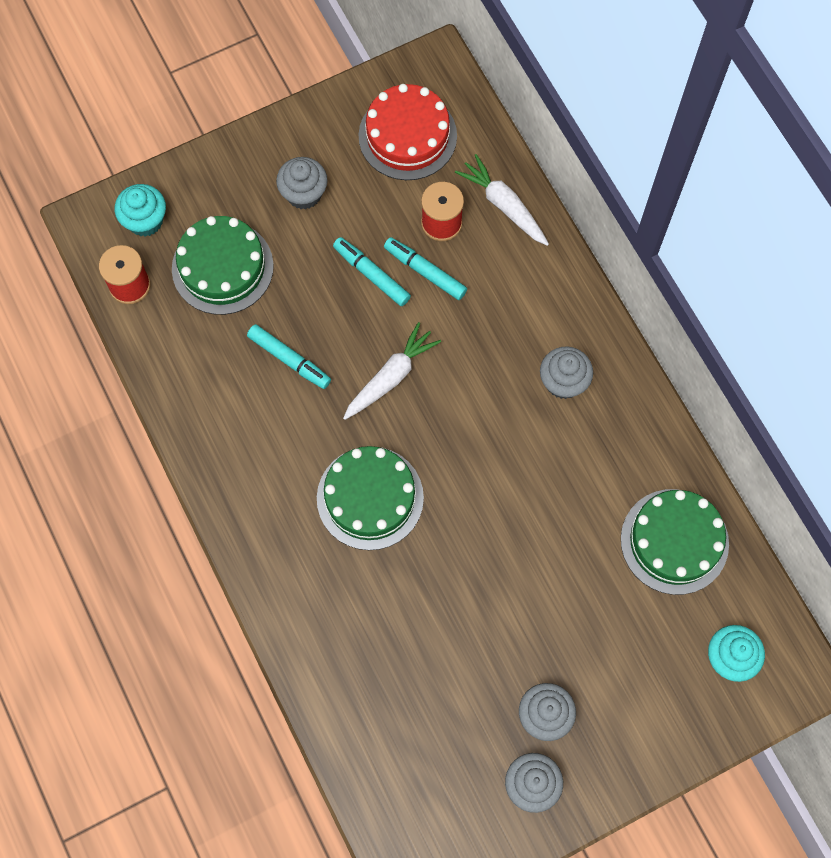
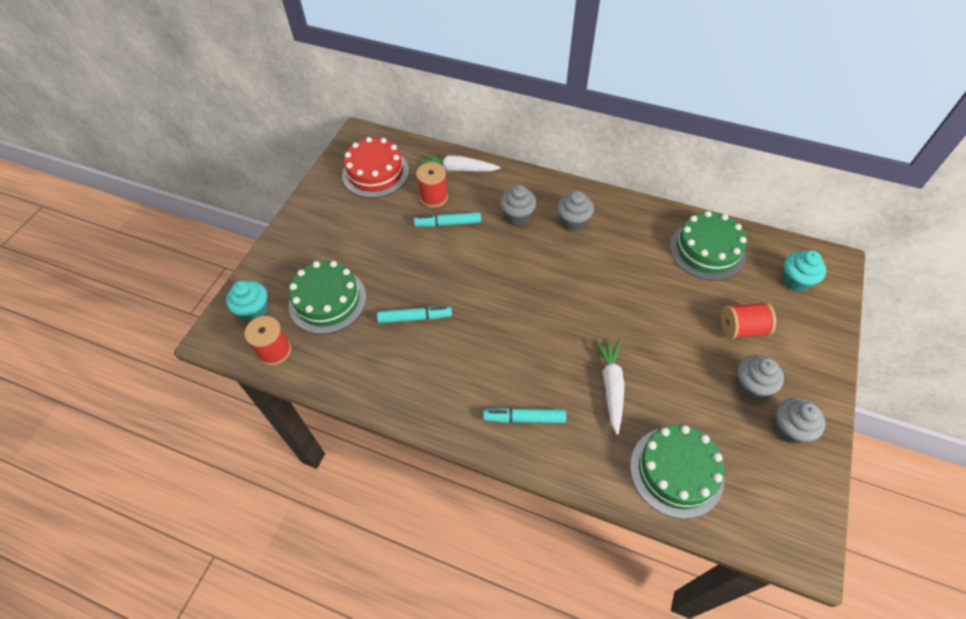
camera: 40 degrees left, 15 degrees down
(304, 194) = (342, 234): grey cupcake -> grey cupcake (517, 216)
(370, 498) = (535, 352): green cake -> green cake (676, 471)
(372, 275) = (420, 244): turquoise marker -> turquoise marker (525, 418)
(391, 377) = (482, 284): white carrot -> white carrot (611, 386)
(605, 655) = (742, 329): none -> red spool

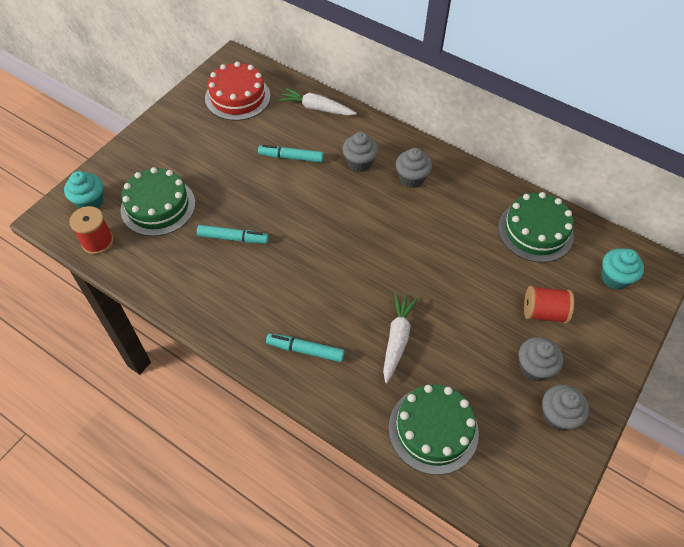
camera: 10 degrees right, 0 degrees up
(433, 197) = (285, 130): red spool -> none

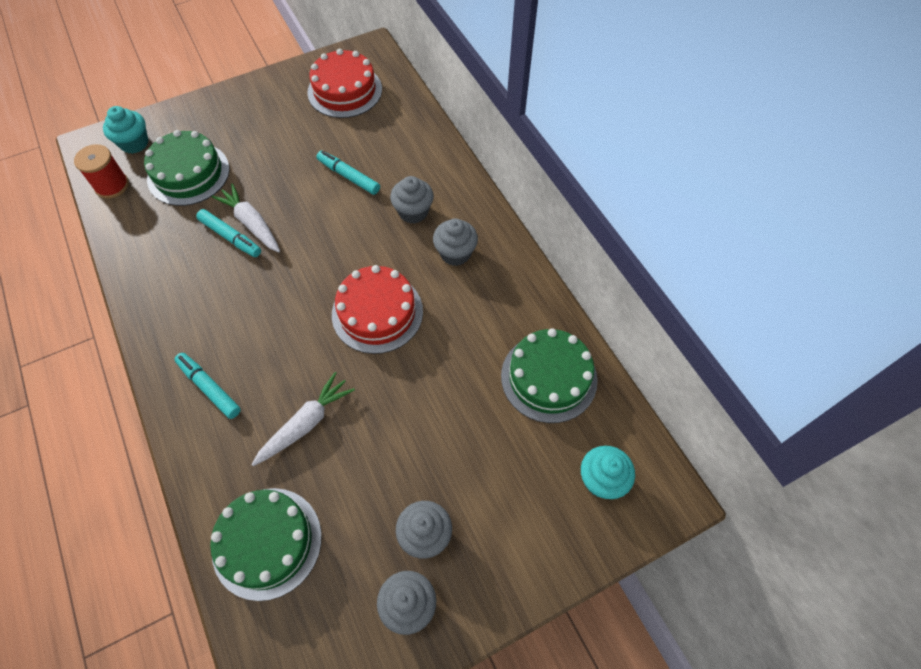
camera: 30 degrees right, 5 degrees up
(316, 108) = (414, 133): white carrot -> white carrot (251, 223)
(388, 242) = (377, 312): none -> red cake
(544, 312) = (485, 477): red spool -> none

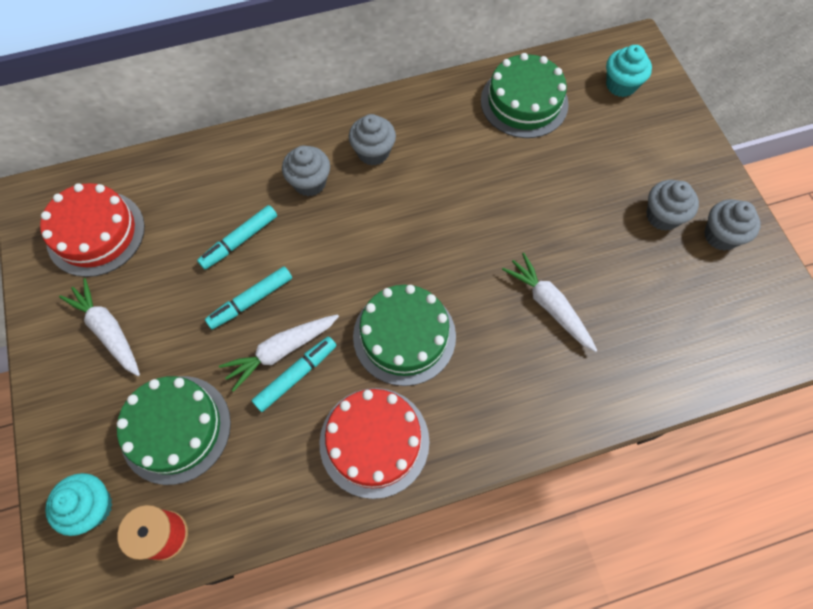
camera: 80 degrees left, 5 degrees up
(209, 388) = (498, 400): turquoise marker -> turquoise marker (251, 300)
(264, 118) = (108, 331): none -> white carrot
(267, 542) = (666, 346): green cake -> green cake (404, 336)
(377, 312) = (431, 230): red cake -> red cake (374, 441)

